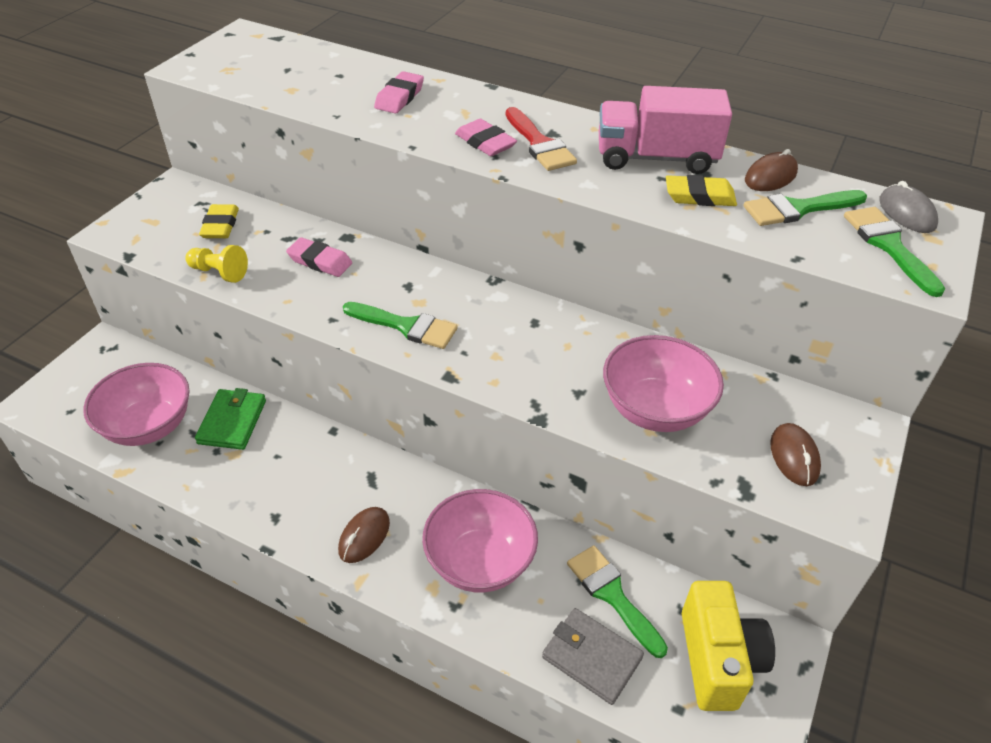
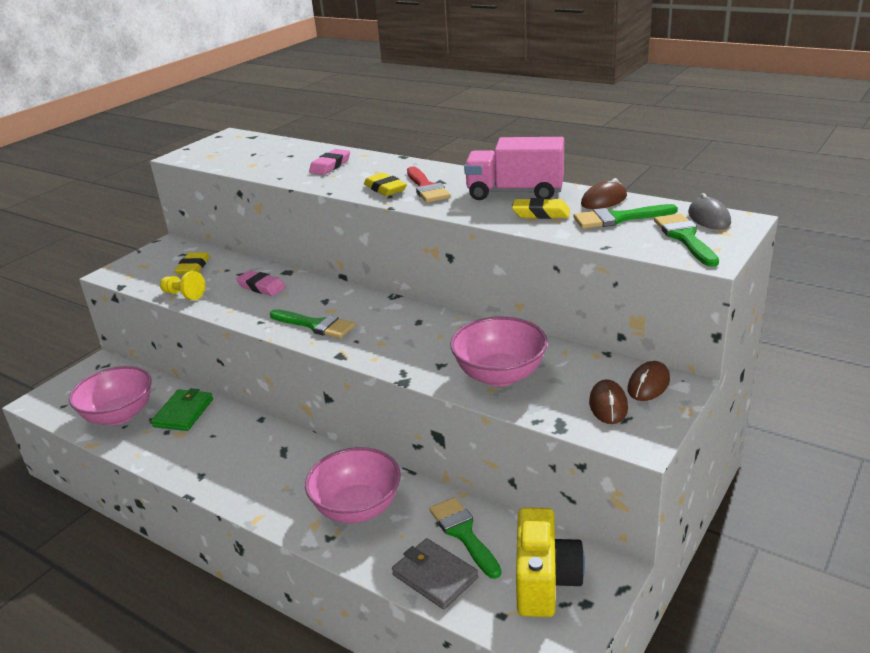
camera: 10 degrees right, 15 degrees down
(364, 536) = (267, 489): brown mouse -> brown mouse (648, 384)
(485, 143) = (385, 189): pink eraser -> yellow eraser

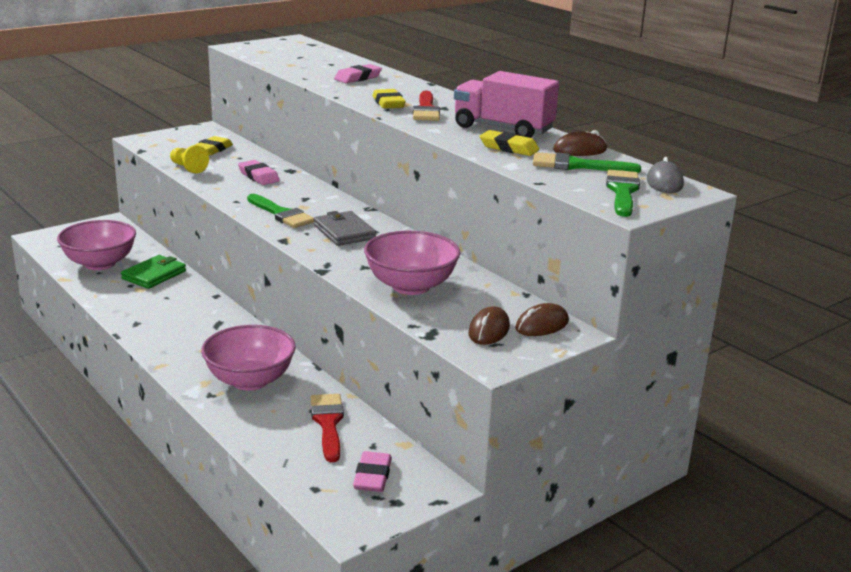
camera: 15 degrees right, 5 degrees down
(435, 576) = (279, 446): grey wallet -> grey wallet (344, 232)
(463, 533) = (328, 423): green brush -> red brush
(545, 581) = (372, 476): yellow camera -> pink eraser

